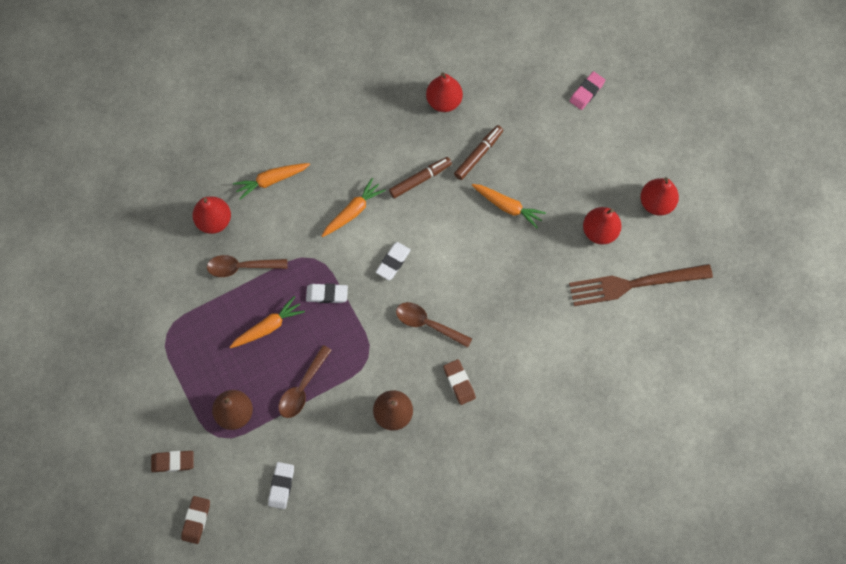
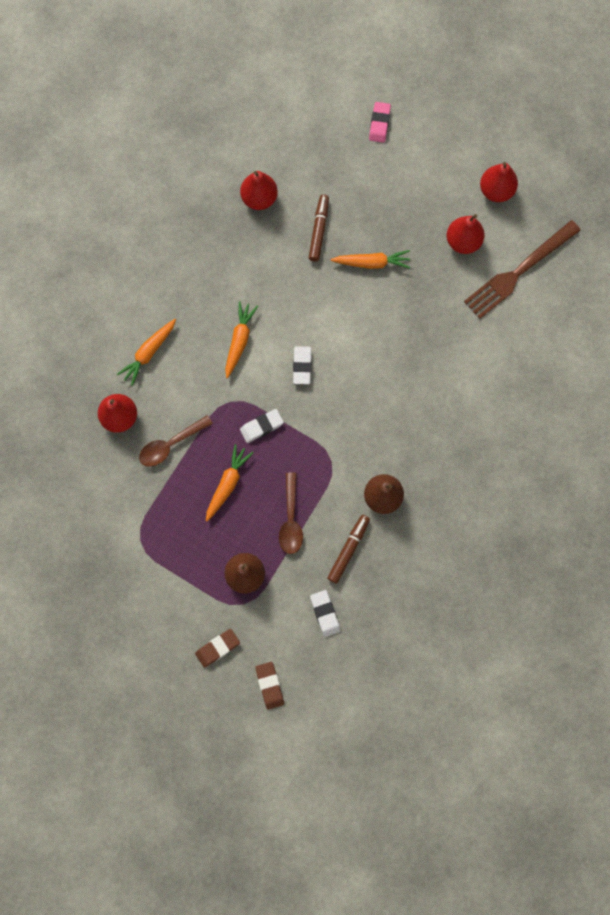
camera: 30 degrees left, 5 degrees up
(420, 179) = (281, 280): brown marker -> brown marker (348, 549)
(427, 324) = (365, 403): brown spoon -> none
(459, 383) = (422, 439): brown eraser -> none

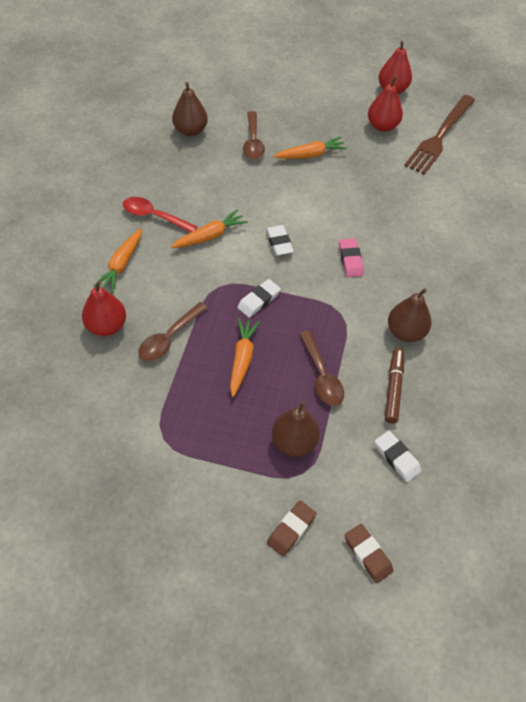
camera: 20 degrees left, 20 degrees down
(193, 303) = (154, 216): none -> red spoon
(239, 341) = (210, 236): orange carrot -> orange carrot turned 60 degrees clockwise
(259, 198) = (190, 131): red pear -> brown pear
(319, 230) = (253, 142): brown marker -> brown spoon
(379, 124) = (275, 66): pink eraser -> pink eraser (350, 260)

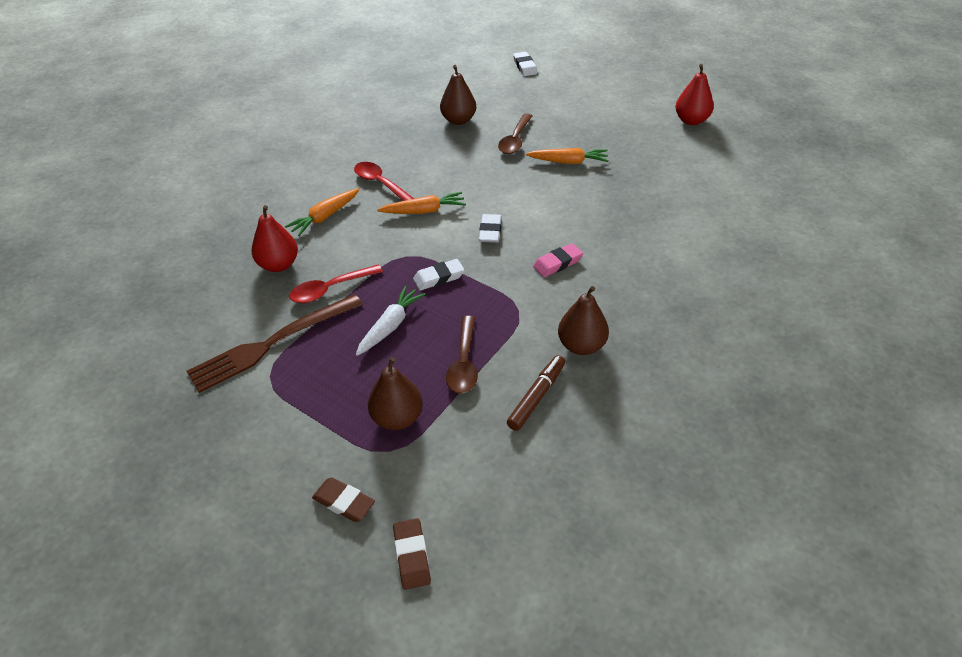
camera: 25 degrees right, 10 degrees down
(169, 338) = (330, 289): brown spoon -> red spoon
(242, 359) = (390, 326): orange carrot -> white carrot
(291, 529) = (344, 502): brown eraser -> brown eraser turned 60 degrees clockwise
(350, 260) = (557, 263): pink eraser -> pink eraser turned 45 degrees clockwise
(382, 126) = (662, 150): red pear -> none
(397, 458) = (501, 467): white eraser -> white eraser (525, 67)
(440, 136) = (723, 171): brown fork -> brown fork (272, 343)

